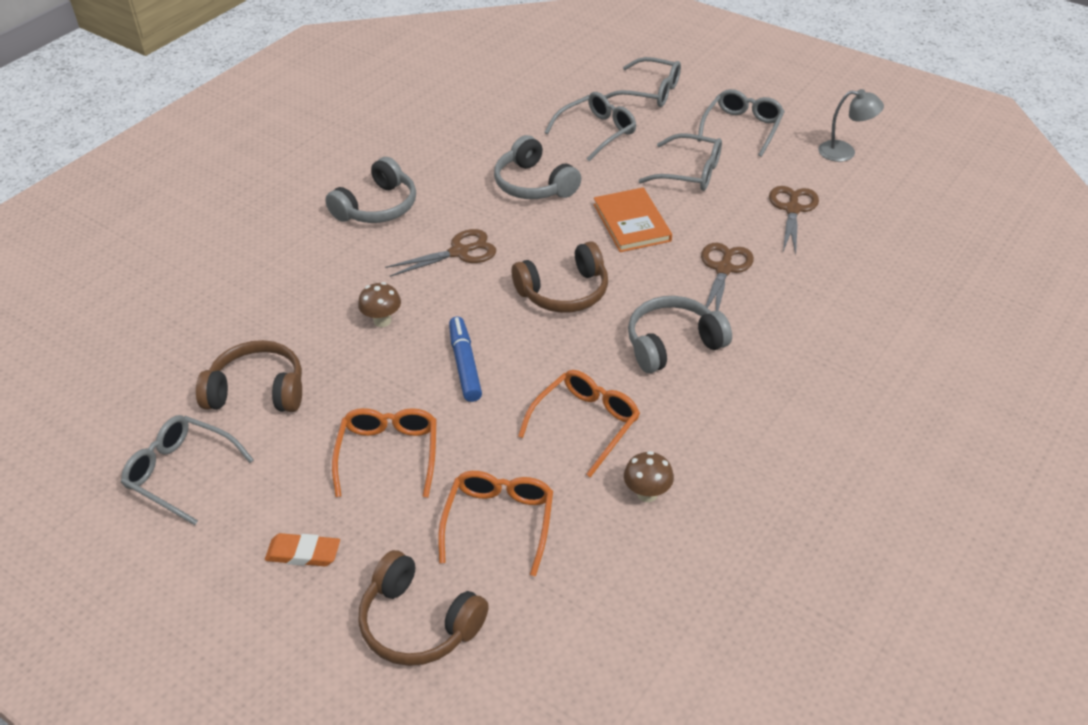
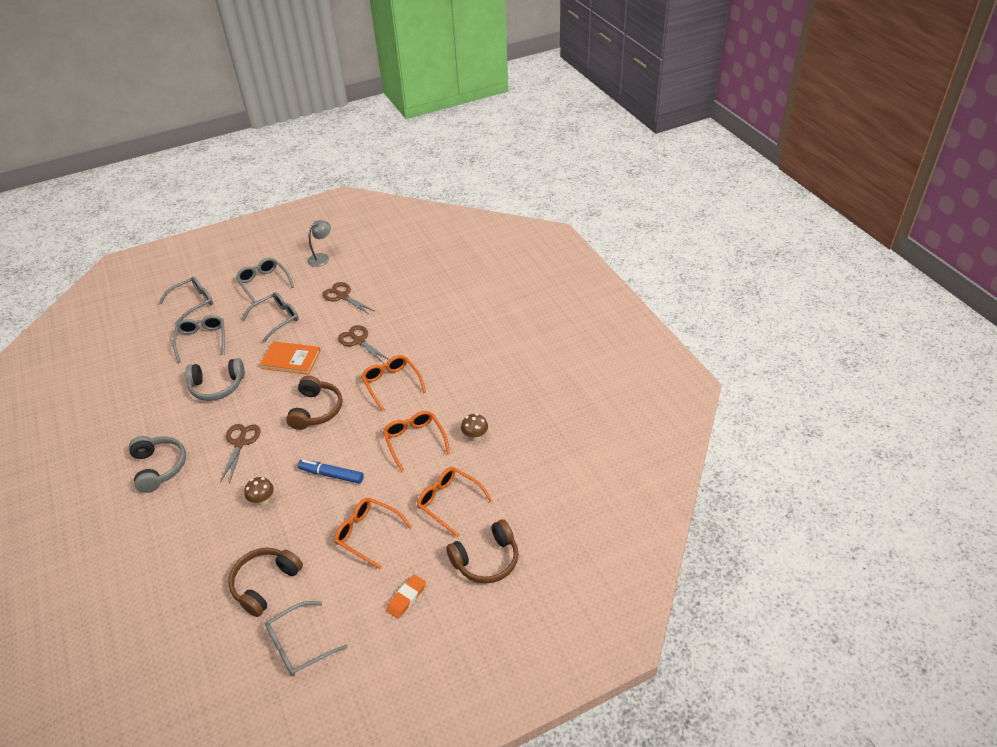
camera: 60 degrees left, 0 degrees up
(673, 344) = (391, 384): grey headphones -> orange glasses

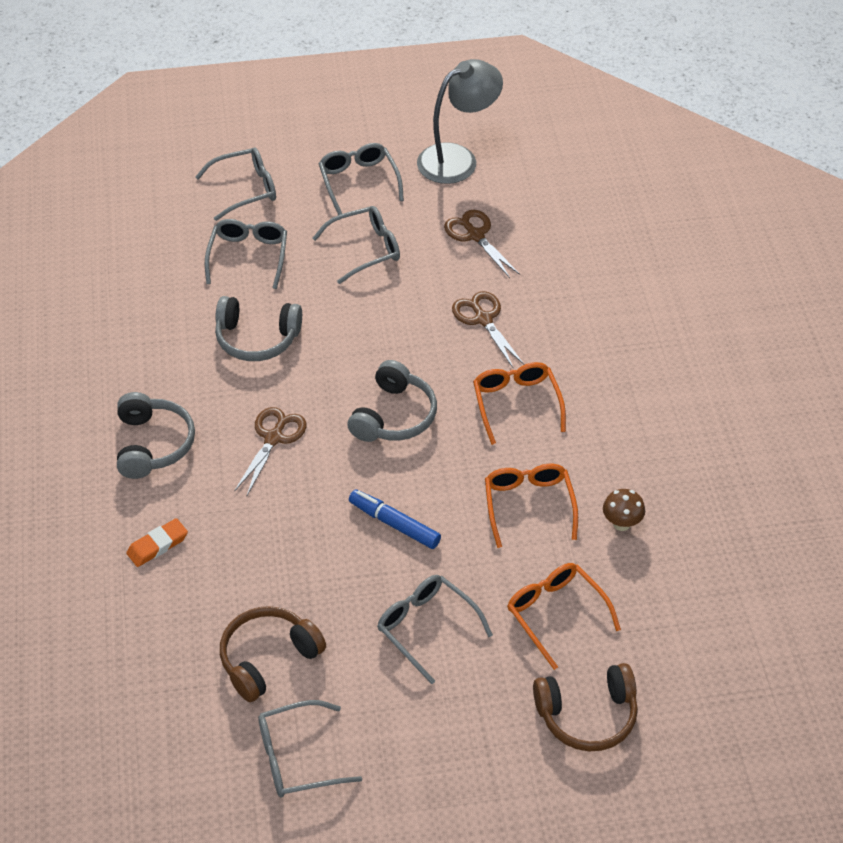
camera: 15 degrees right, 5 degrees up
(263, 500) = (288, 536): brown mushroom -> none
(291, 359) = (374, 323): orange book -> none
(316, 410) = (393, 416): brown headphones -> grey headphones
(322, 257) = (458, 159): grey lamp -> grey lamp, size x1.69
(368, 534) = (426, 628): orange glasses -> grey glasses
(406, 598) = (459, 736): orange eraser -> orange eraser (157, 545)

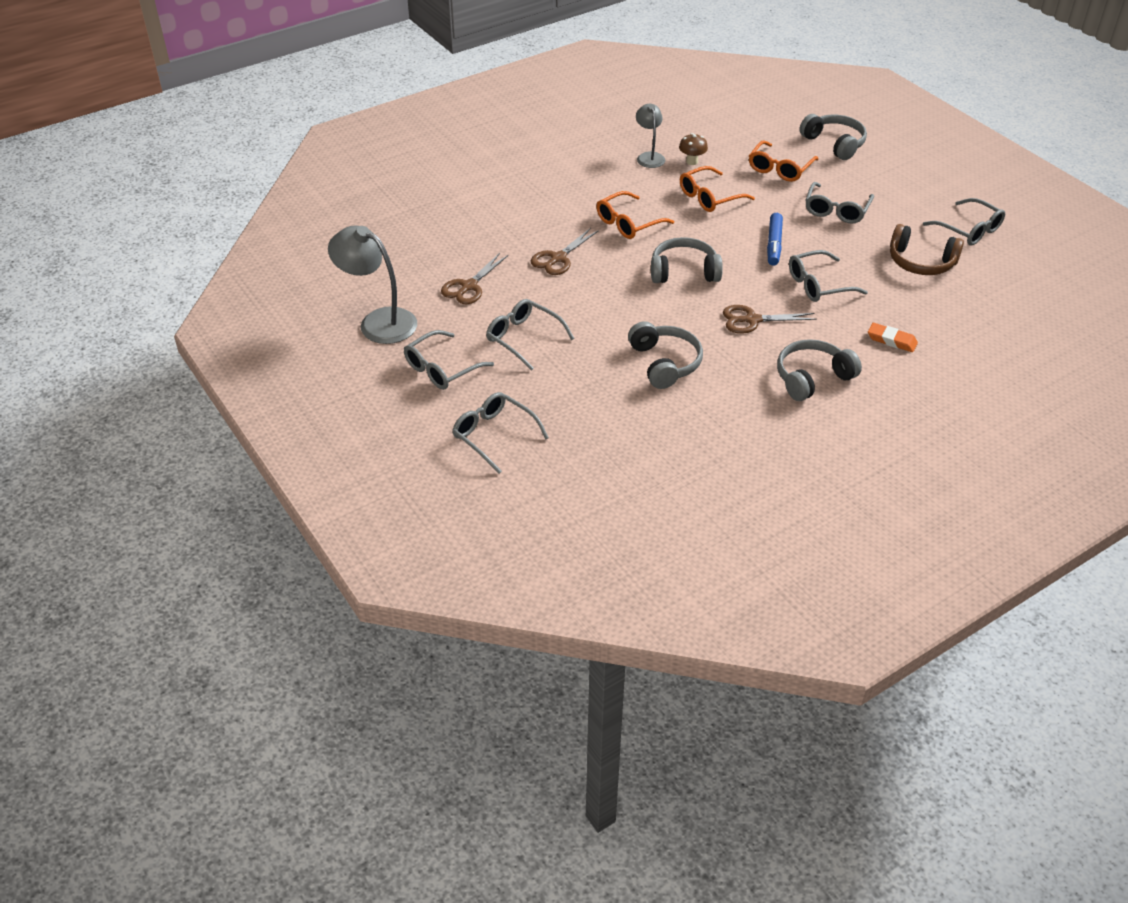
camera: 115 degrees left, 5 degrees down
(248, 256) = (577, 402): grey glasses -> grey glasses (818, 285)
(587, 715) = (834, 144): brown headphones -> grey headphones
(655, 483) = (649, 157): none -> grey lamp

